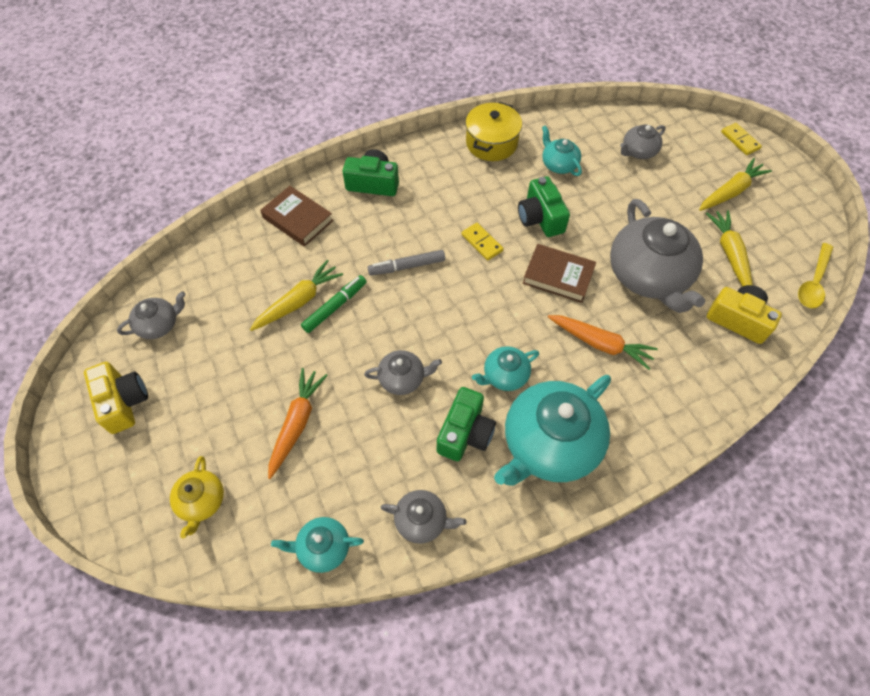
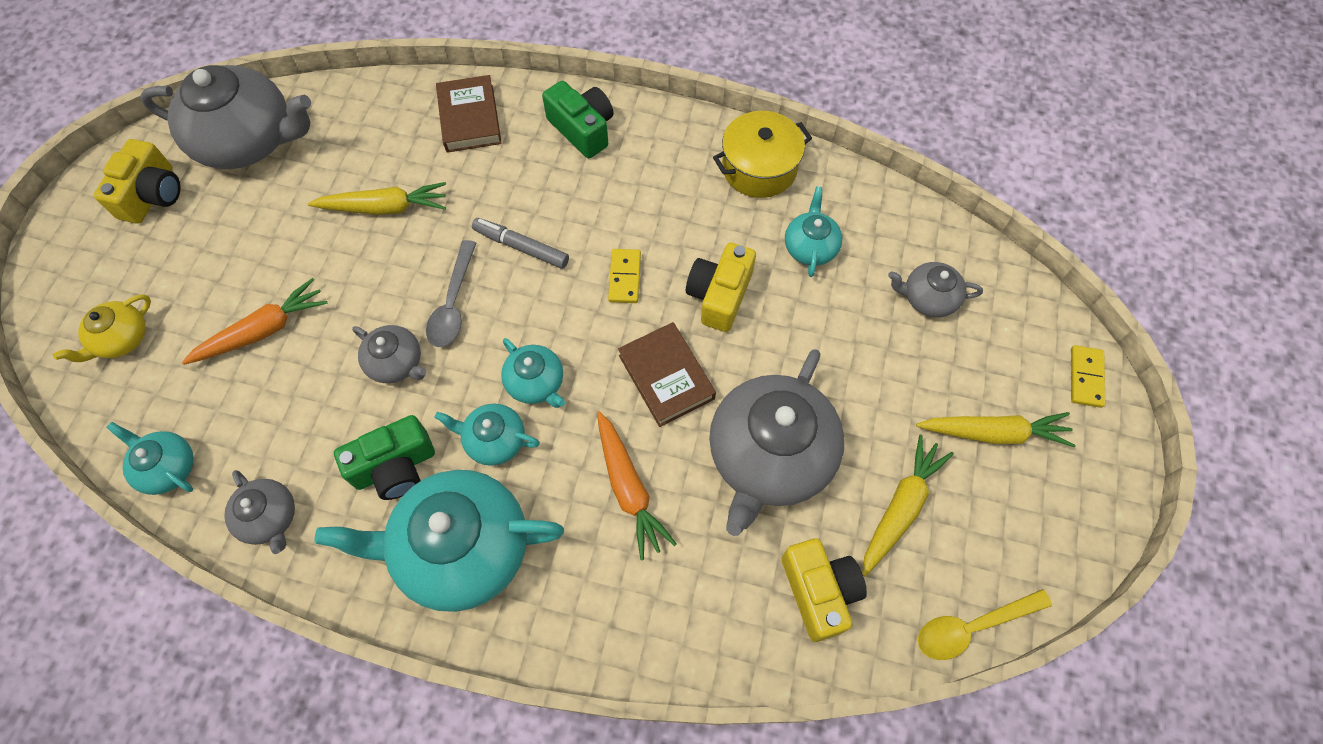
camera: 40 degrees right, 5 degrees up
(159, 325) = (248, 140): grey teapot -> grey teapot, size x2.05
(335, 307) = (411, 238): green marker -> none
(401, 323) = (453, 304): none -> grey spoon
(494, 329) = (536, 383): none -> turquoise teapot
(540, 218) = (719, 295): green camera -> yellow camera

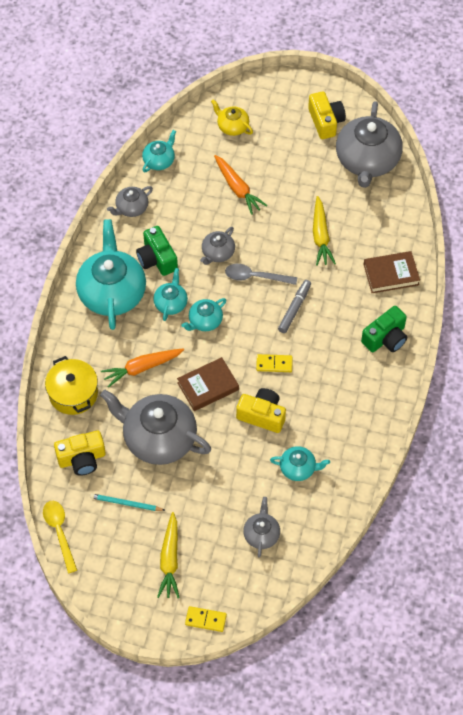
camera: 90 degrees right, 5 degrees down
(152, 195) = (325, 121): yellow camera -> yellow camera turned 120 degrees counterclockwise
(759, 168) = (359, 441): yellow pot -> yellow pot (73, 393)
(900, 508) = (126, 503): yellow carrot -> turquoise pencil

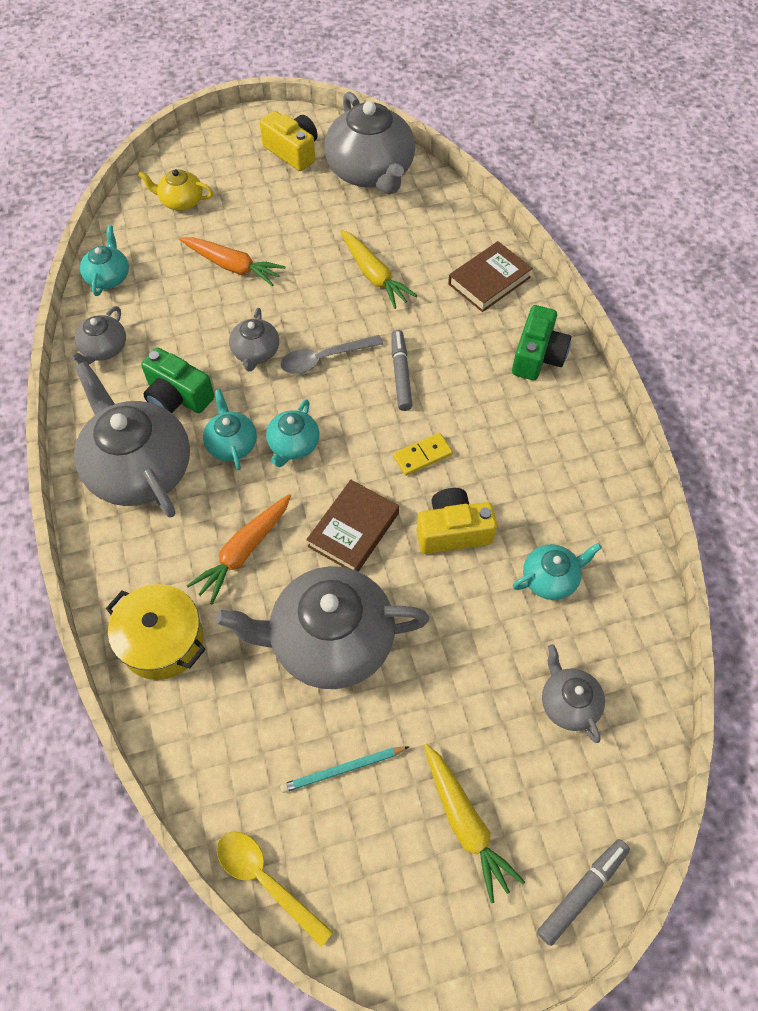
camera: 30 degrees left, 0 degrees up
(82, 459) = (233, 735): yellow camera -> none
(112, 292) = (139, 469): turquoise teapot -> grey teapot
(205, 620) = (582, 892): yellow domino -> grey marker

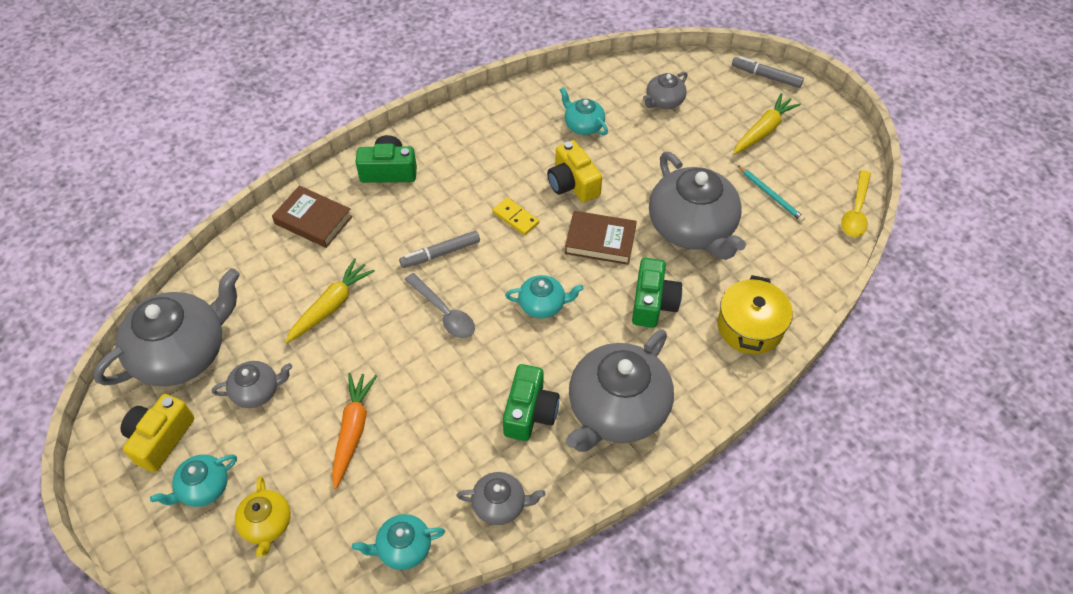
camera: 110 degrees left, 5 degrees down
(232, 444) = (561, 349): turquoise teapot -> turquoise teapot (203, 487)
(244, 551) = (653, 303): orange carrot -> green camera
(256, 352) = (456, 368): grey teapot -> grey teapot (257, 391)

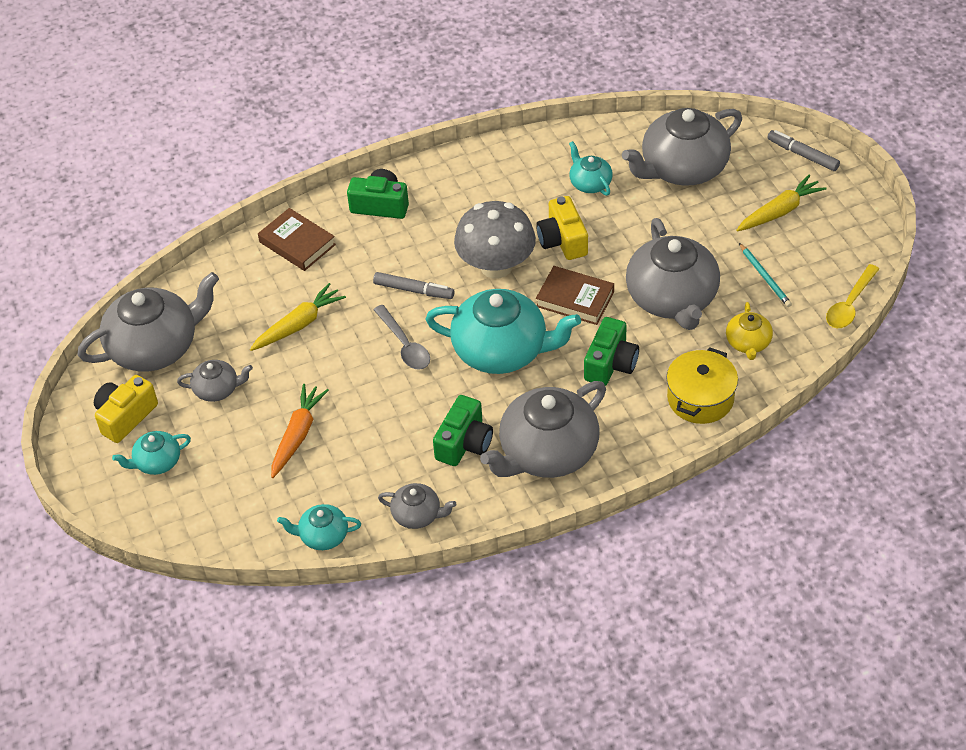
camera: 15 degrees right, 5 degrees down
(267, 524) = (207, 499): yellow teapot -> yellow teapot (748, 343)
(440, 253) = (414, 290): grey marker -> grey marker turned 150 degrees counterclockwise
(515, 218) = (496, 266): yellow domino -> grey mushroom
(543, 304) = (501, 350): turquoise teapot -> turquoise teapot, size x2.05
(664, 101) = (683, 168): grey teapot -> grey teapot, size x2.05

